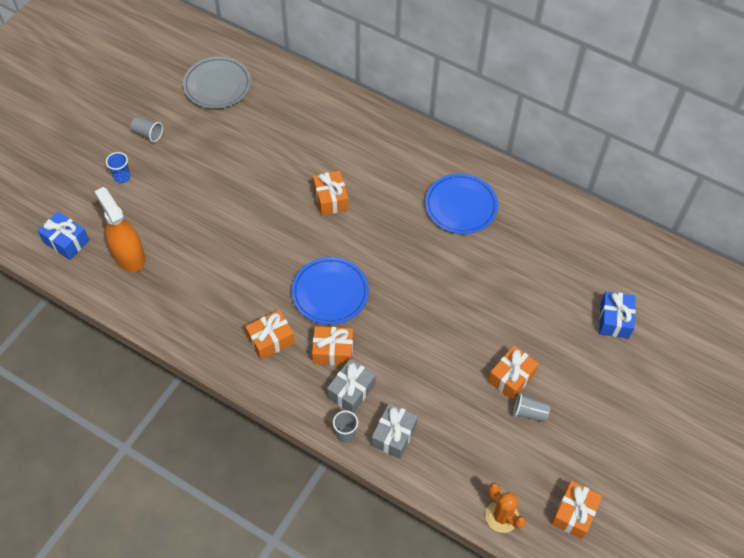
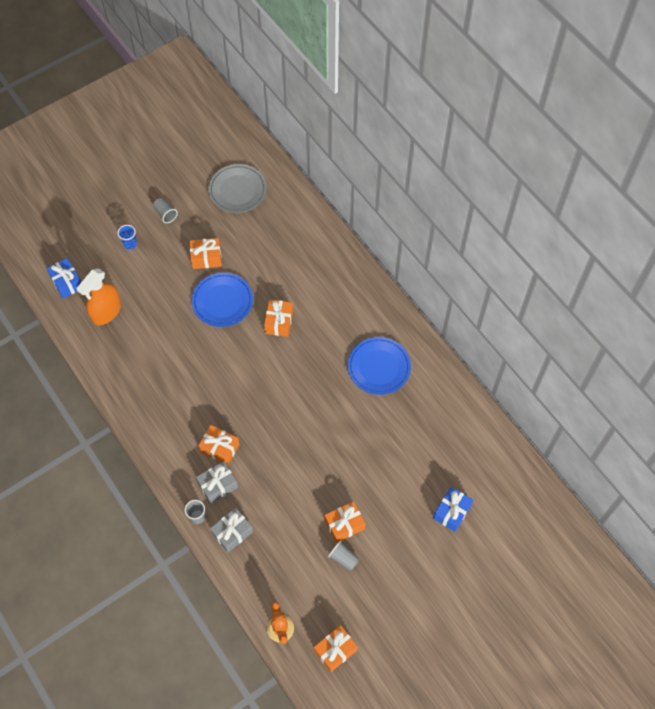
camera: 25 degrees right, 5 degrees up
(129, 256) = (106, 311): orange spray bottle -> orange spray bottle turned 135 degrees counterclockwise
(271, 340) = (178, 420): orange gift -> orange gift (206, 258)
(330, 293) = (240, 400): blue plate -> blue plate (222, 301)

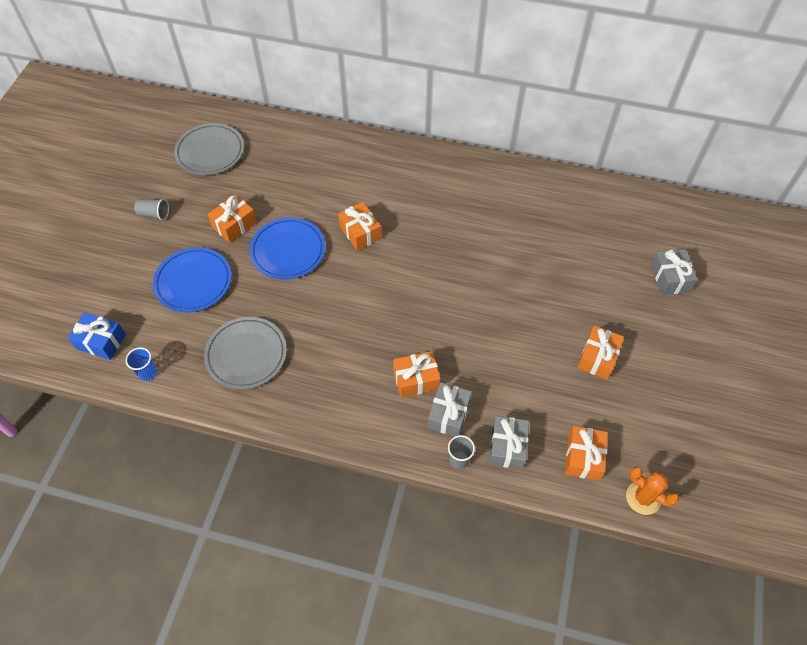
camera: 40 degrees left, 5 degrees down
(106, 311) = (173, 339): orange spray bottle -> none
(130, 244) = (141, 262): blue cup -> blue cup (147, 373)
(138, 354) = (246, 355): none -> grey plate
(335, 650) = (709, 474): orange gift -> orange gift (583, 457)
(343, 558) = (628, 387): grey cup -> none
(379, 367) = (487, 209): blue plate -> blue plate (193, 282)
(452, 512) = (670, 278): blue gift -> grey gift

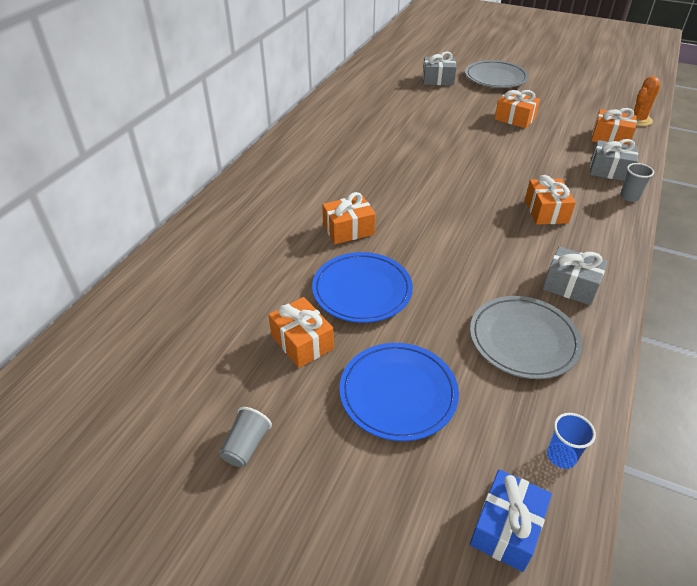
camera: 80 degrees left, 15 degrees down
(210, 152) = (143, 365): grey plate -> grey plate (495, 78)
(448, 414) = (582, 197): grey gift -> grey gift (570, 286)

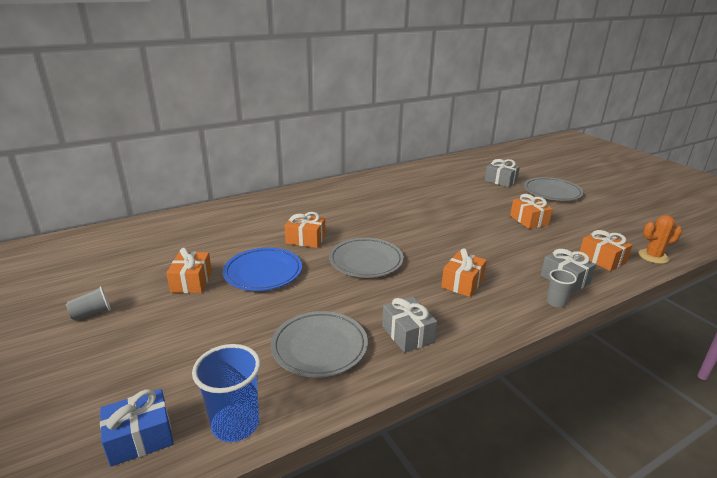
camera: 35 degrees right, 15 degrees down
(398, 394) = (198, 333): blue plate -> none
(440, 227) = (366, 261): none -> grey plate
(561, 456) = (235, 424): blue cup -> blue cup, size x1.79

